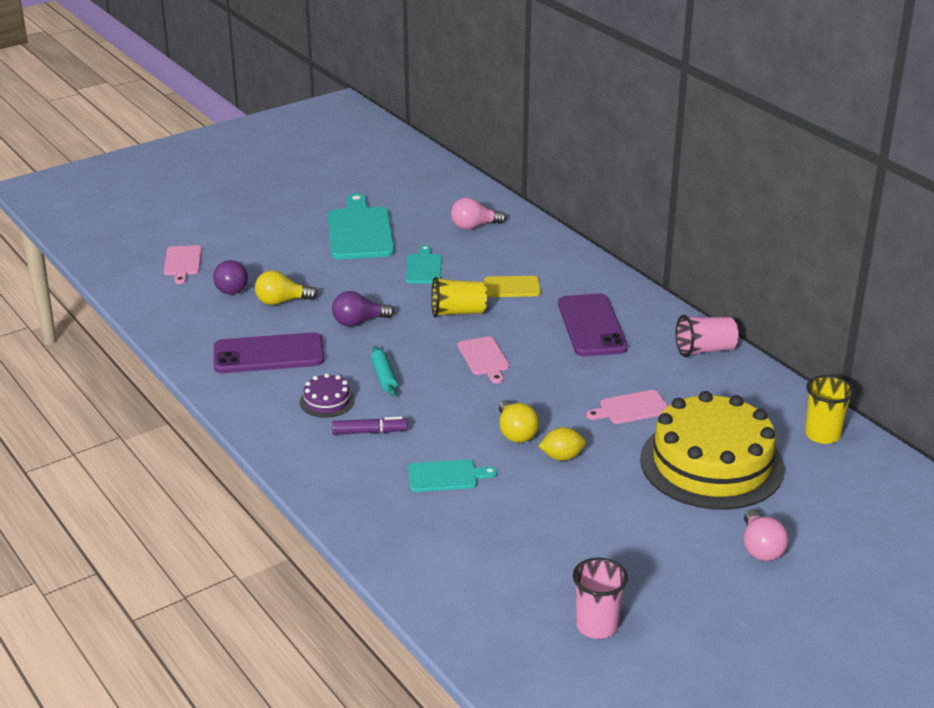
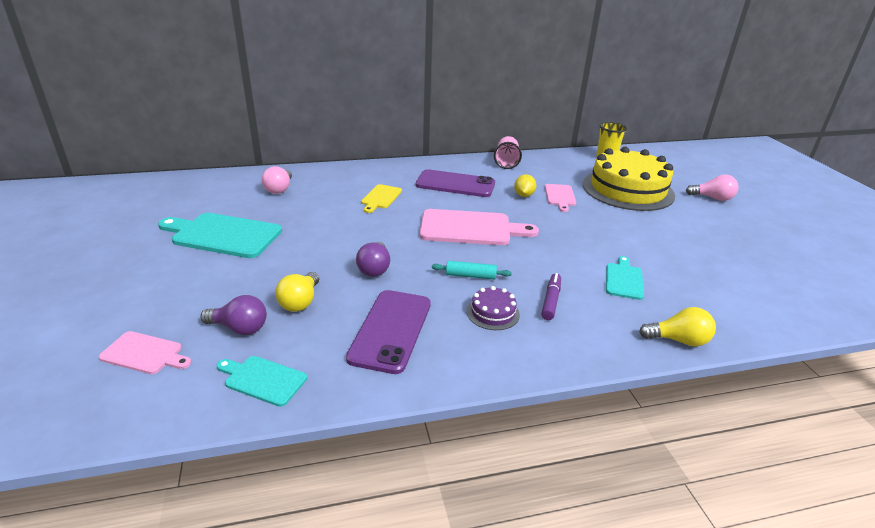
camera: 70 degrees left, 0 degrees up
(424, 268) = (318, 221): turquoise cutting board -> turquoise cutting board (262, 379)
(458, 312) = (398, 223): yellow cup -> none
(484, 358) = (470, 228): pink cutting board -> pink cutting board, size x1.85
(515, 433) = (574, 239): yellow light bulb -> yellow light bulb (678, 340)
(562, 457) = (609, 230): yellow lemon -> yellow lemon (523, 195)
(597, 626) = (800, 264): pink cup -> none

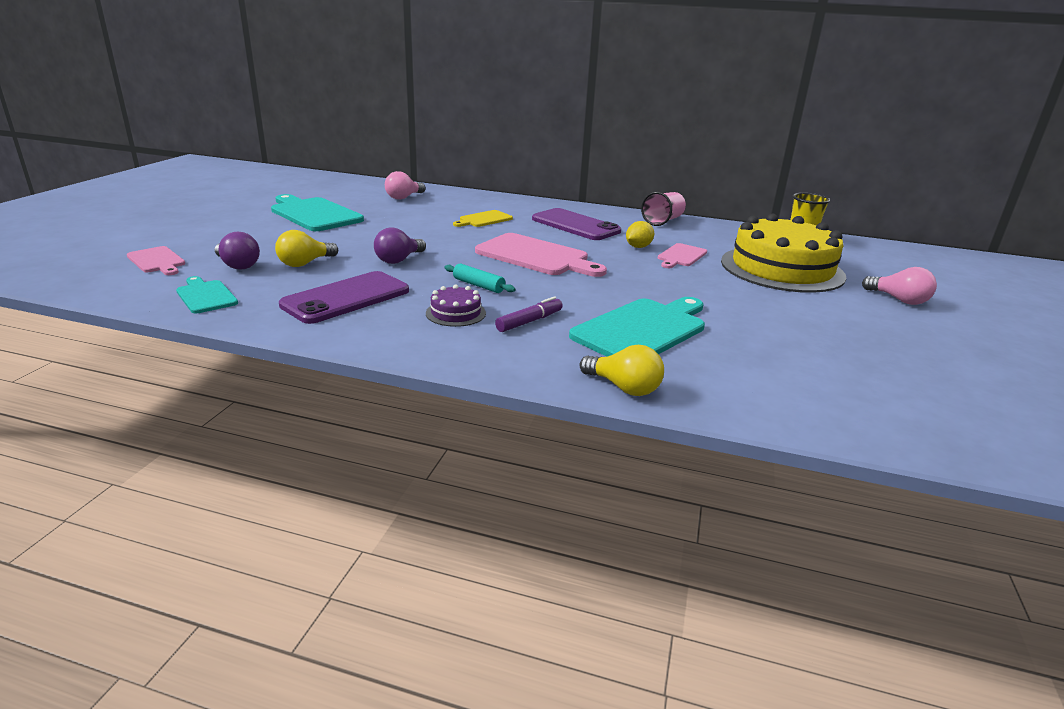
camera: 30 degrees right, 5 degrees down
(624, 279) = (642, 329): turquoise cutting board -> turquoise cutting board, size x1.85

